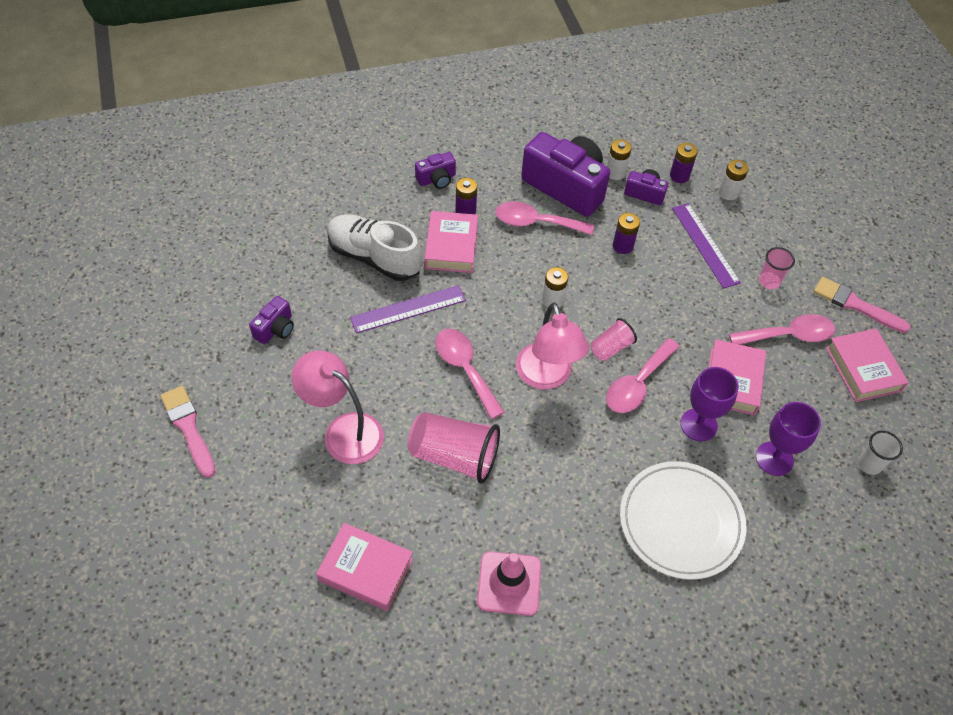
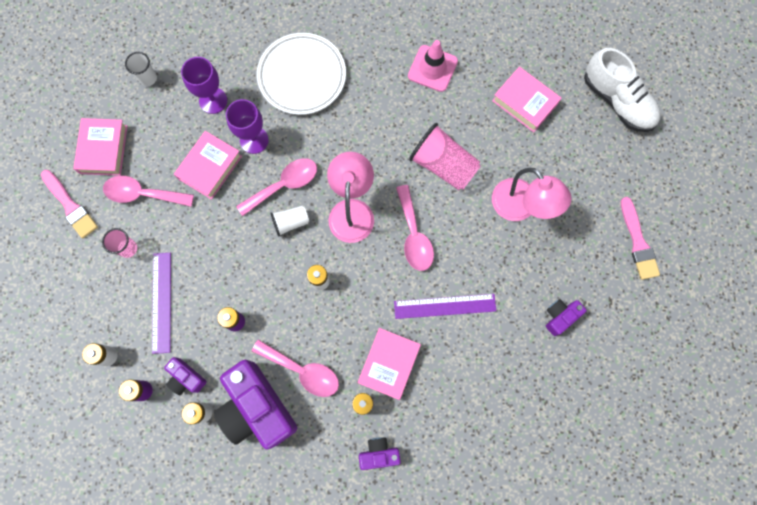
camera: 160 degrees left, 20 degrees up
(374, 257) = (461, 371): white shoe -> white shoe (617, 101)
(611, 347) = (291, 222): pink cup -> white cup

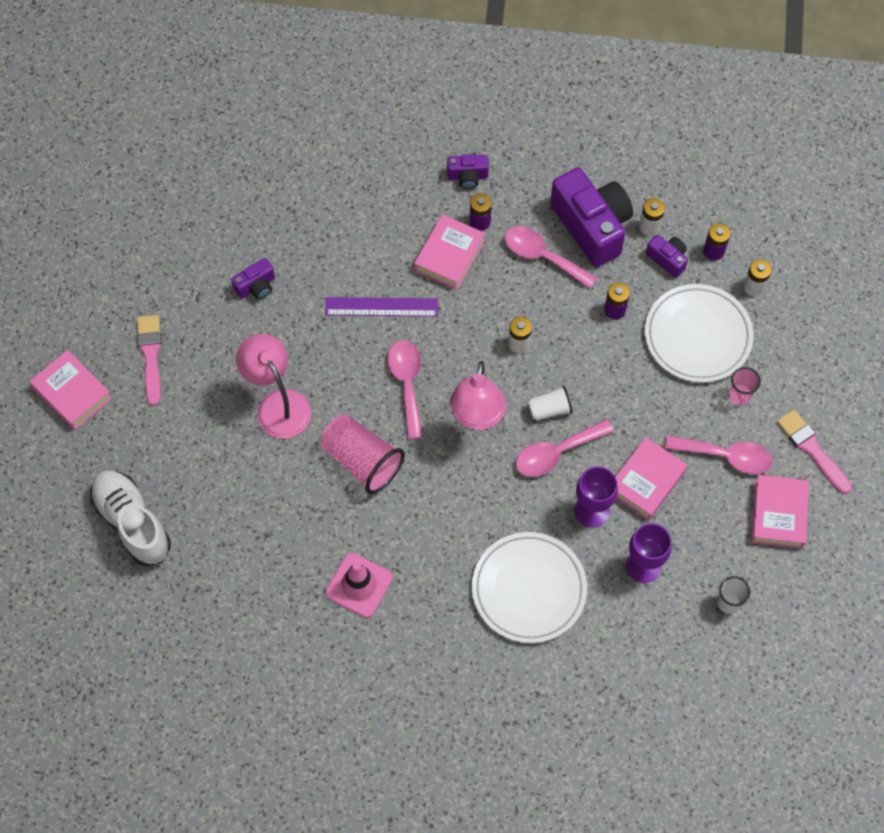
camera: 175 degrees left, 10 degrees down
(161, 302) = (697, 336): purple ruler -> white plate
(525, 102) = (248, 531): pink book -> pink book (72, 393)

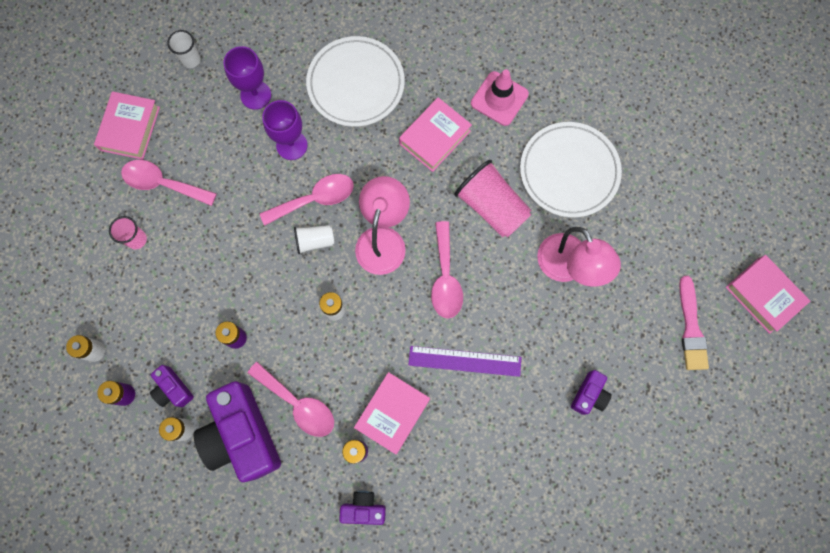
camera: 175 degrees left, 10 degrees up
(132, 522) = (697, 168): white shoe -> none
(256, 286) = (589, 395): purple camera -> purple camera turned 150 degrees clockwise
(646, 481) = (239, 167): pink book -> pink book (435, 137)
(697, 336) = (161, 303): white plate -> white plate (569, 171)
(812, 449) = (84, 183): pink brush -> none

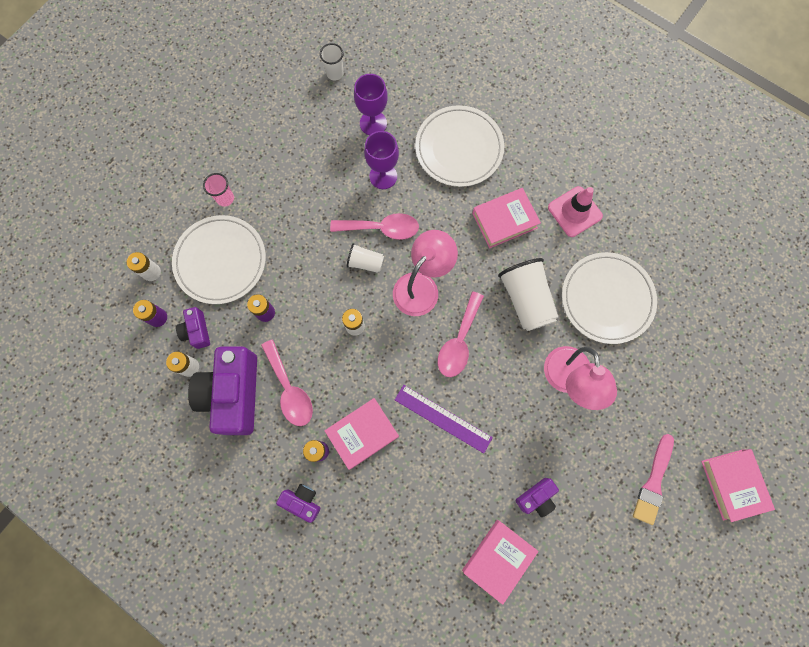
camera: 25 degrees right, 0 degrees up
(130, 128) = (261, 108): pink book -> pink book (498, 559)
(163, 183) = (266, 163): pink spoon -> none
(163, 306) = (221, 261): none -> white plate
(491, 207) = (526, 299): pink cup -> white cup

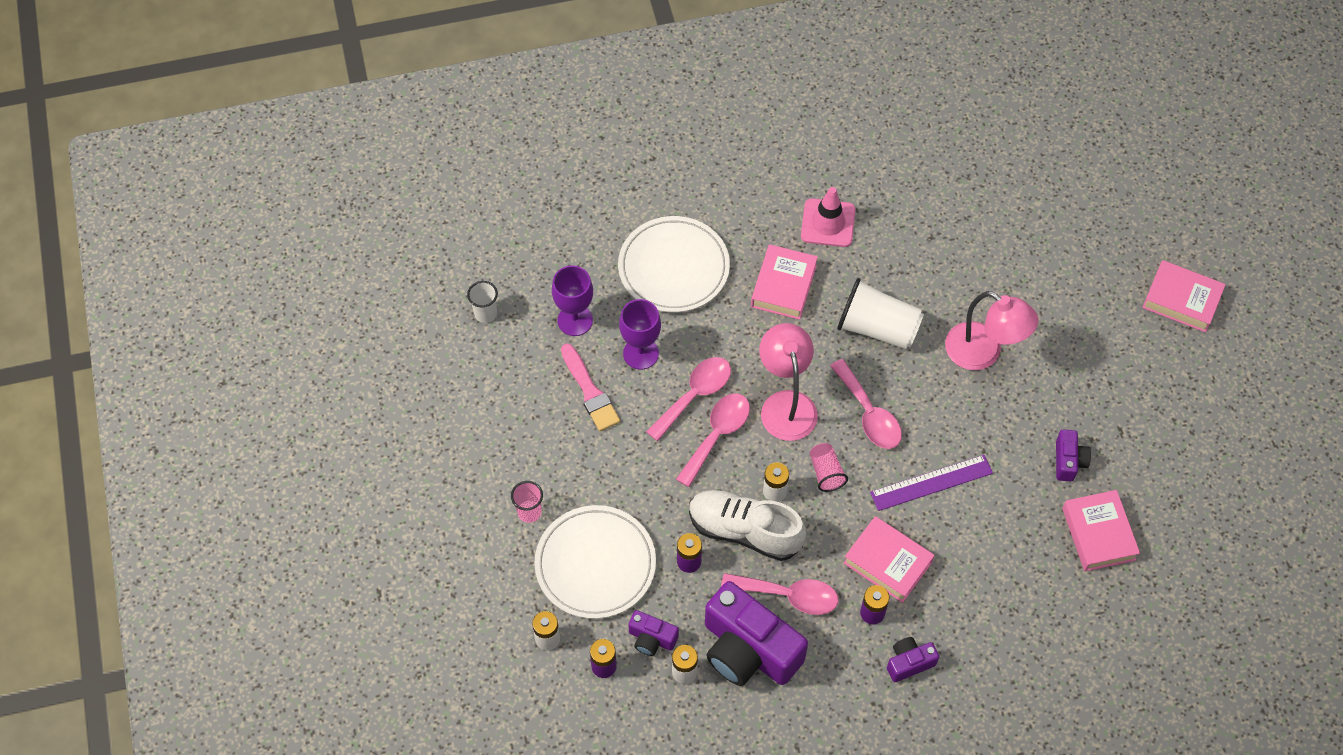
camera: 50 degrees left, 15 degrees down
(313, 329) = (745, 531): none -> white shoe
(362, 434) = (888, 562): pink book -> pink book turned 60 degrees counterclockwise
(365, 262) = (717, 435): white cup -> pink spoon
(394, 347) = (826, 472): none -> pink cup
(607, 299) = (935, 263): white plate -> none
(653, 482) = (1131, 358): pink brush -> pink brush (590, 391)

